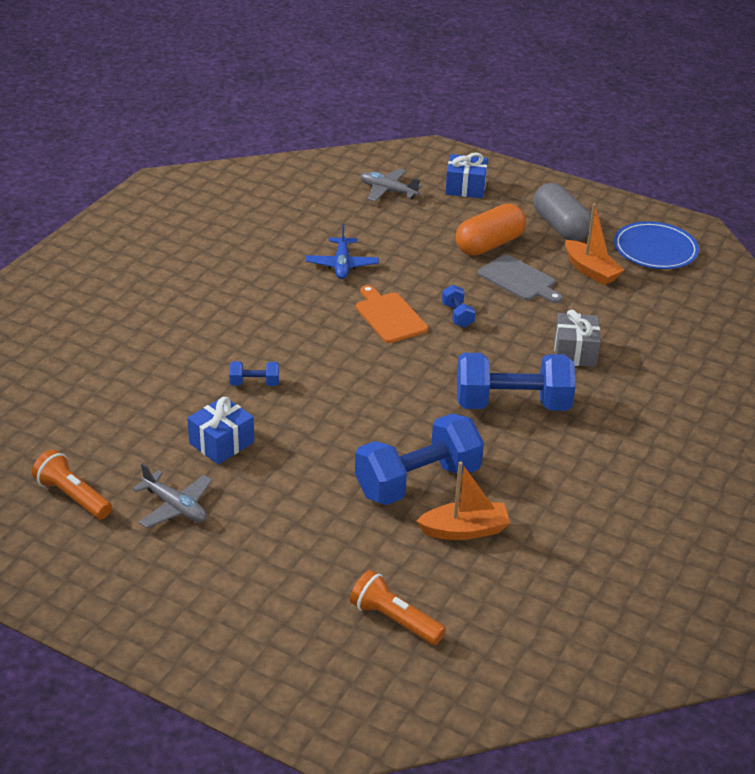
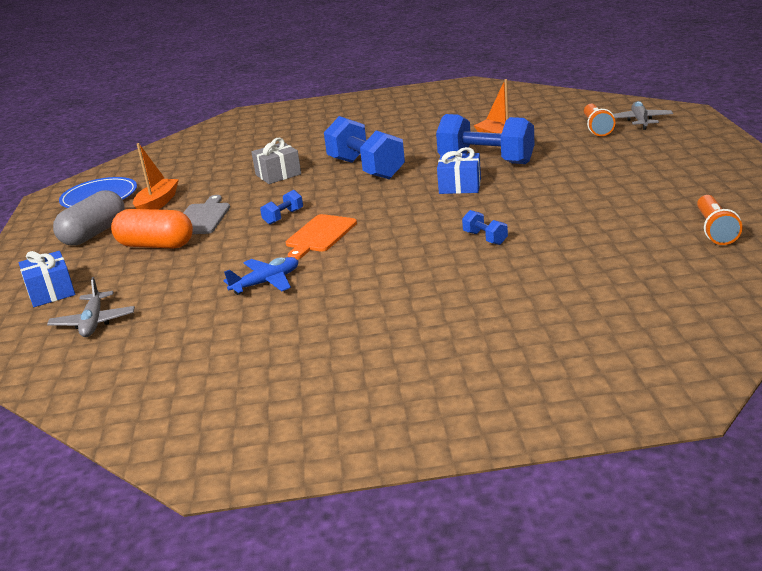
camera: 120 degrees left, 10 degrees down
(175, 507) = (648, 201): grey plane -> grey plane (640, 121)
(221, 443) = (566, 217): blue gift -> blue gift (460, 186)

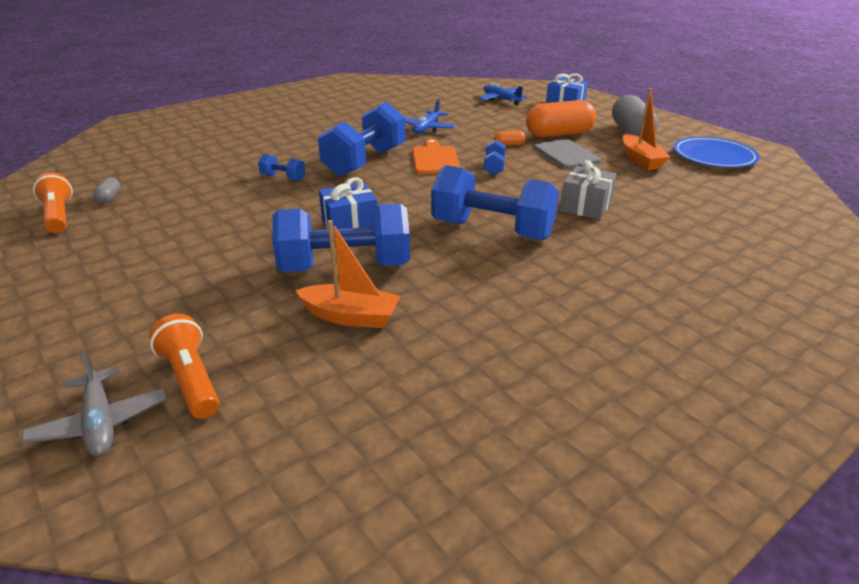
camera: 145 degrees right, 5 degrees up
(93, 322) = (501, 100): grey plane -> blue plane
(226, 240) = (509, 145): none -> orange capsule
(389, 244) = (365, 162): none -> blue dumbbell
(669, 243) = (109, 198): none -> grey capsule

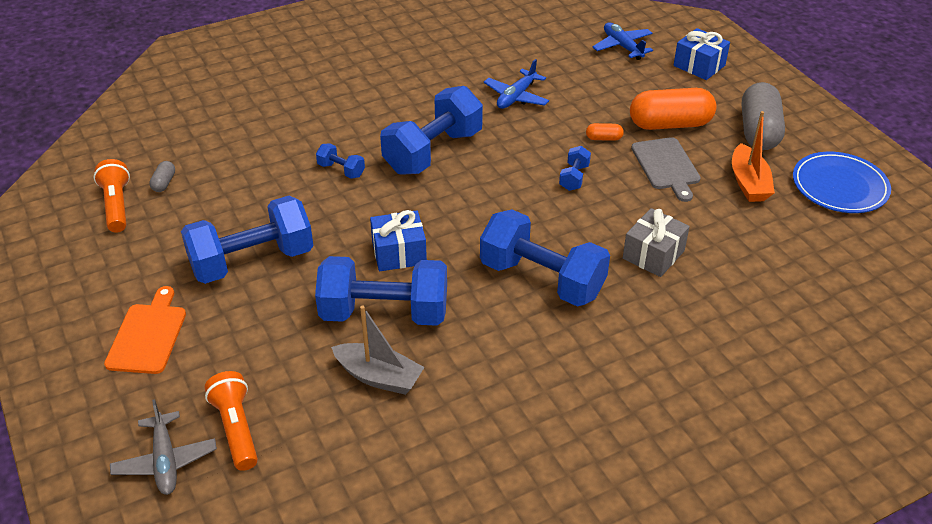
camera: 10 degrees right, 10 degrees up
(202, 242) = (252, 261): none -> blue dumbbell
(351, 316) = (379, 377): orange boat -> grey boat
(435, 159) = (512, 156): orange cutting board -> orange cutting board (148, 335)

